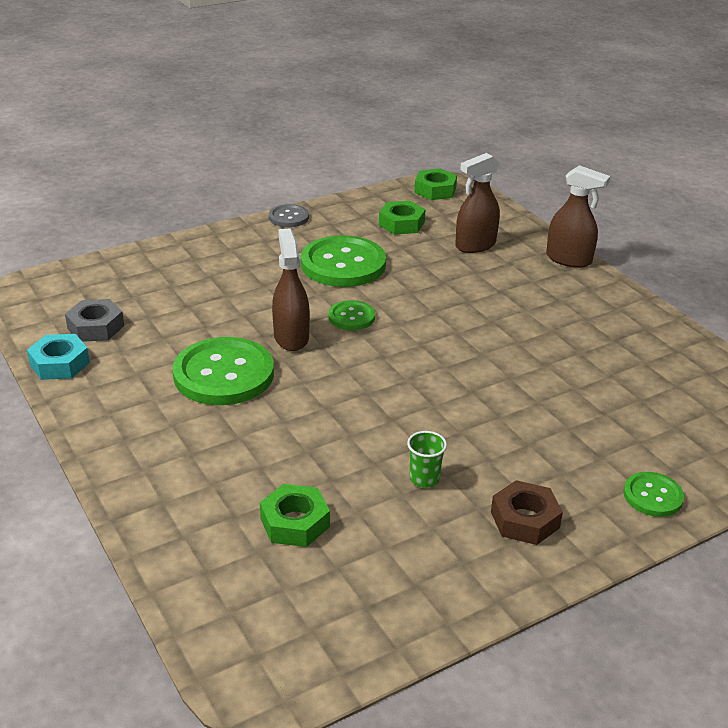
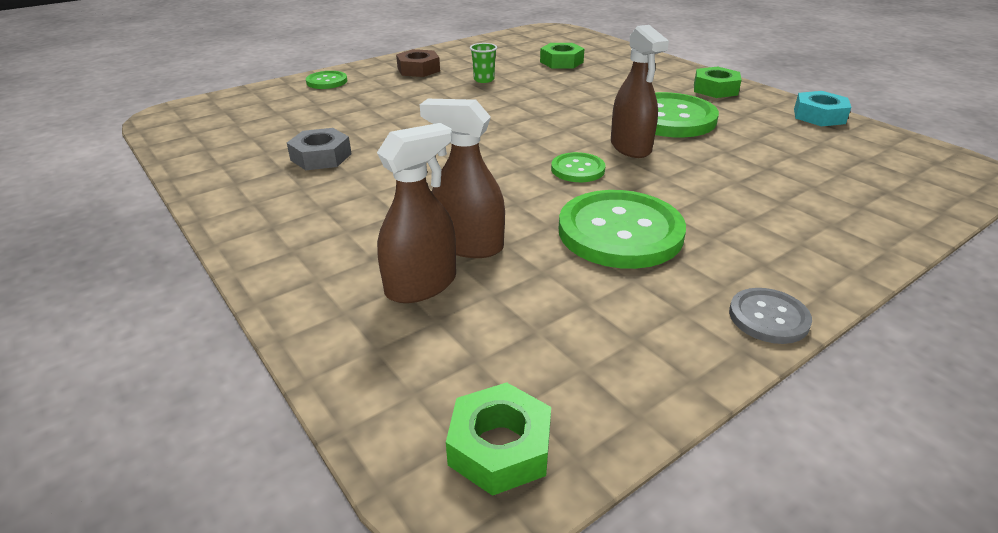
camera: 175 degrees right, 0 degrees up
(95, 327) = (832, 142): grey nut -> grey nut (321, 157)
(401, 224) = (555, 323): green nut -> green nut (715, 89)
(569, 259) = (273, 270): brown spray bottle -> brown spray bottle (468, 245)

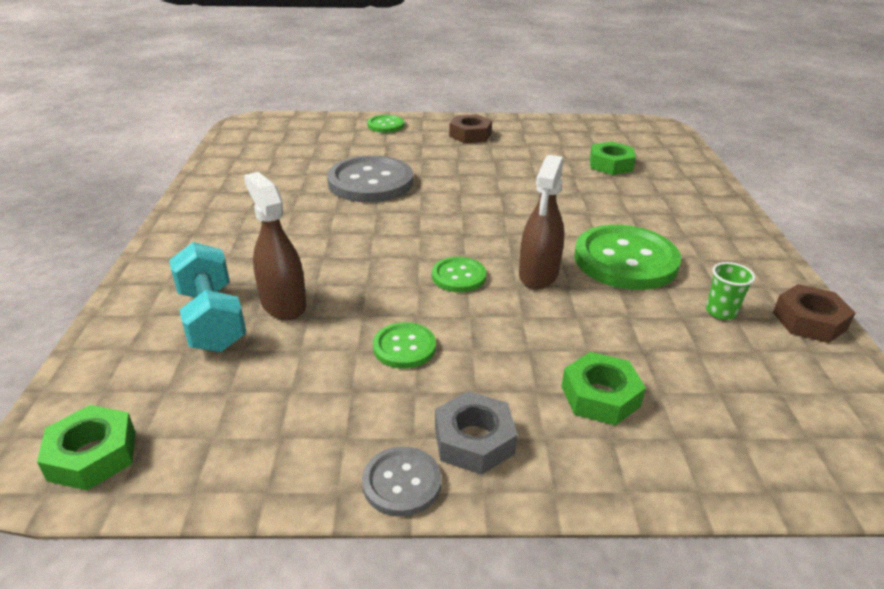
camera: 35 degrees right, 0 degrees up
(321, 157) = (293, 190): grey nut -> grey nut (474, 440)
(388, 128) = (370, 182): none -> grey button
(421, 285) = (212, 319): brown spray bottle -> turquoise dumbbell
(484, 79) = (510, 161): green cup -> green cup (721, 312)
(620, 232) = (404, 347): green button -> green button, size x0.51
(715, 89) = (731, 246): green nut -> green nut (600, 396)
(819, 116) = (809, 321): turquoise nut -> brown nut

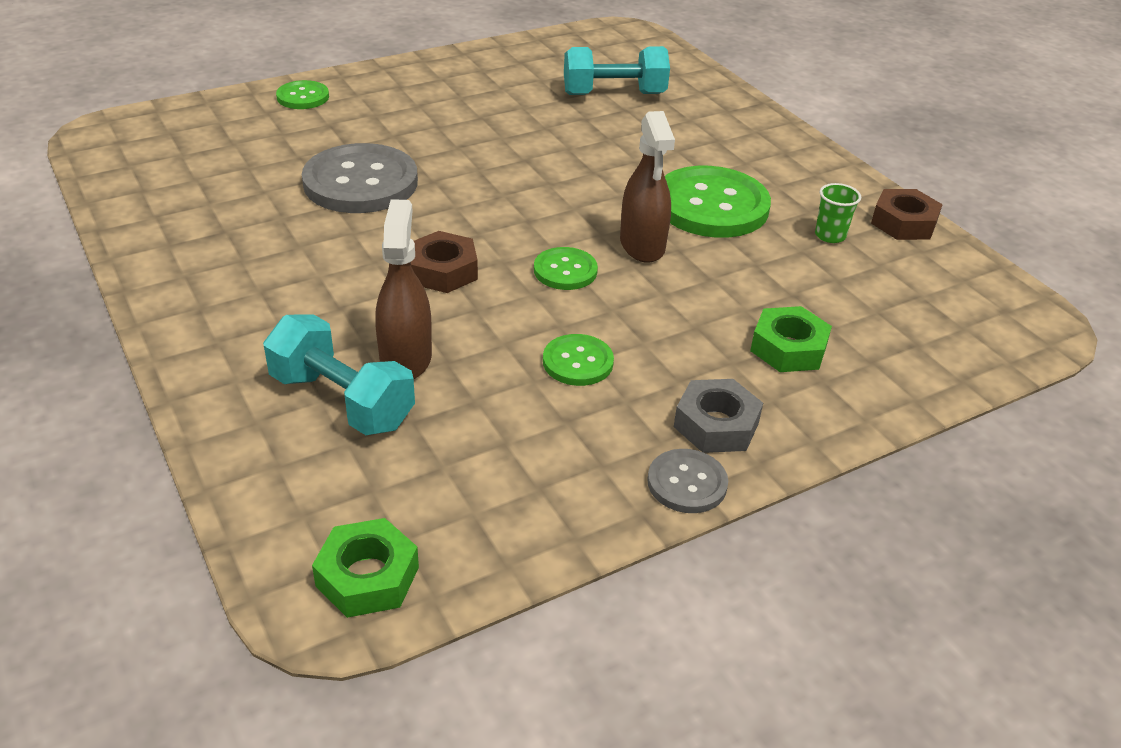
camera: 30 degrees left, 5 degrees up
(283, 304) = (406, 358): brown spray bottle -> brown spray bottle turned 60 degrees clockwise
(470, 135) = (423, 88): brown nut -> brown nut (443, 271)
(610, 164) = (614, 94): green nut -> turquoise dumbbell

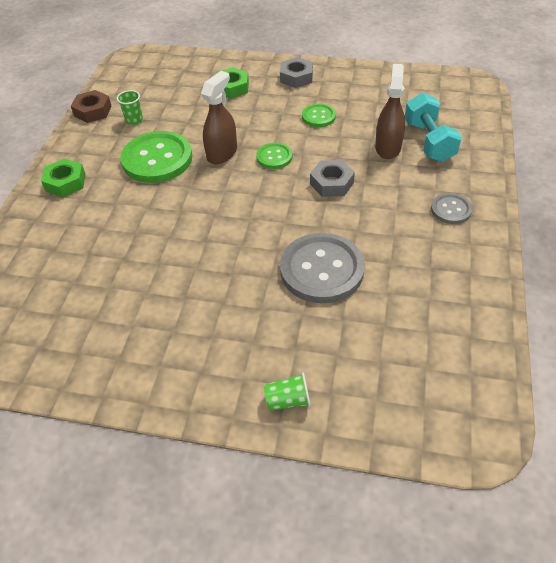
camera: 135 degrees left, 10 degrees up
(303, 97) = (288, 400): green button -> green cup
(367, 576) = (458, 85): green nut -> green nut (65, 182)
(406, 358) = (388, 147): brown spray bottle -> brown spray bottle turned 150 degrees clockwise
(443, 271) = (331, 183): brown nut -> grey nut
(614, 94) = (73, 273): turquoise dumbbell -> none
(687, 483) = (329, 67): grey button -> grey button (451, 210)

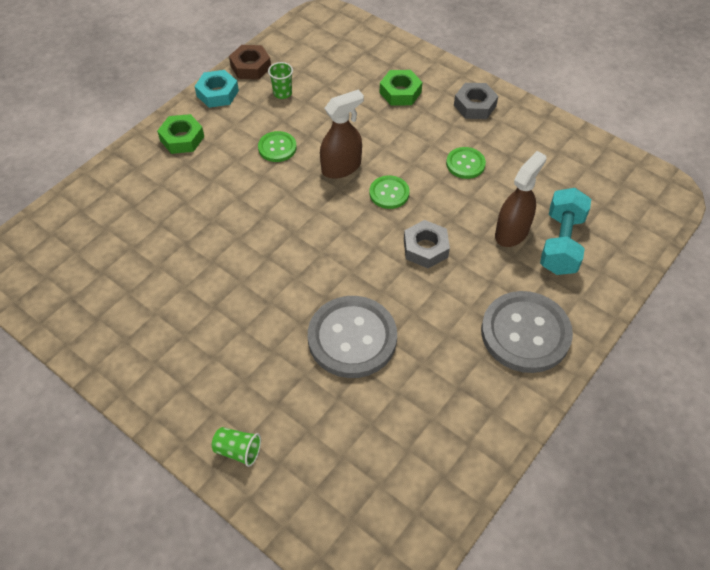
camera: 25 degrees right, 5 degrees up
(76, 139) = (217, 93): none -> turquoise nut
(157, 159) = (277, 148): green button -> green button, size x0.51
(451, 210) = (525, 333): grey button -> grey button, size x1.96

